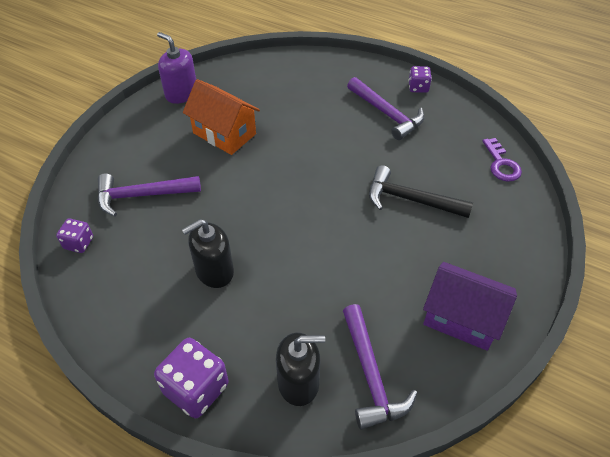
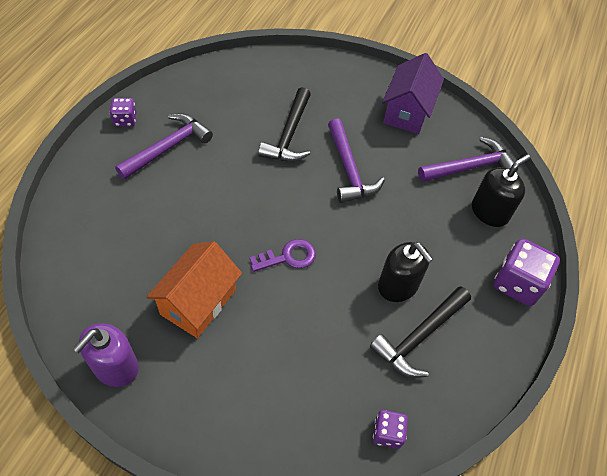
camera: 100 degrees left, 5 degrees up
(142, 195) = (307, 377): purple hammer -> purple hammer (349, 169)
(157, 280) = (419, 336): none -> black hammer
(298, 382) = (489, 212): black soap dispenser -> black soap dispenser turned 60 degrees clockwise
(501, 164) = (240, 71): purple key -> purple key (288, 257)

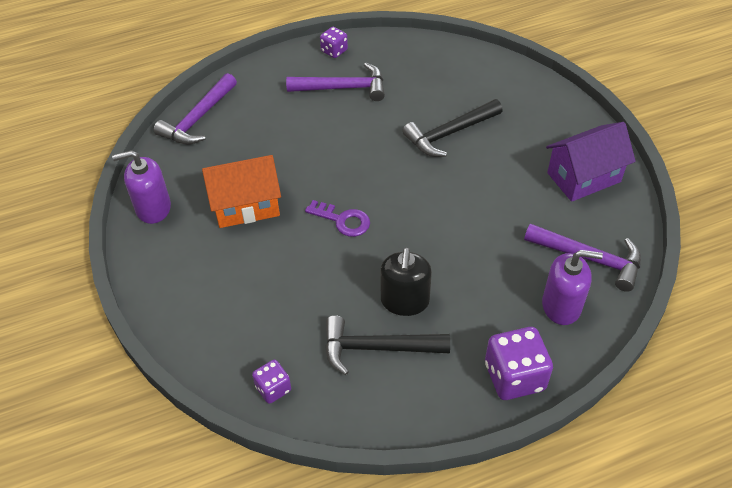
camera: 50 degrees right, 5 degrees down
(349, 169) = (469, 190): purple hammer -> purple hammer (198, 119)
(489, 212) = (561, 306): black soap dispenser -> purple soap dispenser

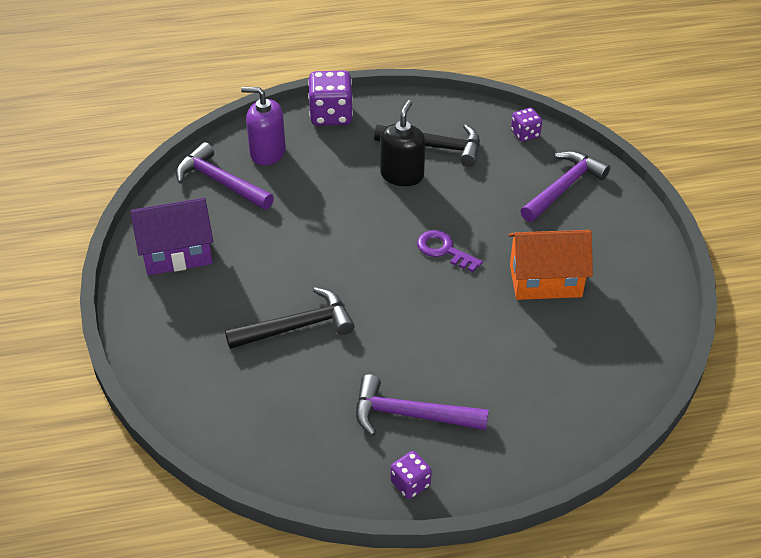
camera: 170 degrees left, 5 degrees down
(153, 208) = (648, 294): purple soap dispenser -> none
(198, 119) = (607, 401): purple hammer -> purple hammer (563, 187)

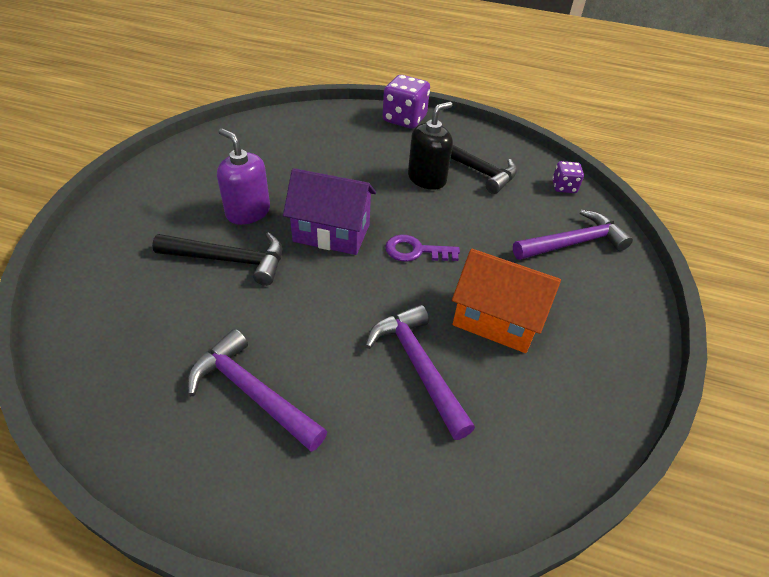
camera: 25 degrees right, 0 degrees up
(177, 253) = (196, 167): purple house -> purple house (331, 233)
(221, 182) = (278, 133): purple hammer -> purple hammer (418, 367)
(267, 152) = (332, 126): purple soap dispenser -> purple soap dispenser (248, 212)
(410, 483) = (184, 472): purple dice -> none
(444, 250) = (415, 251): purple key -> purple key turned 60 degrees counterclockwise

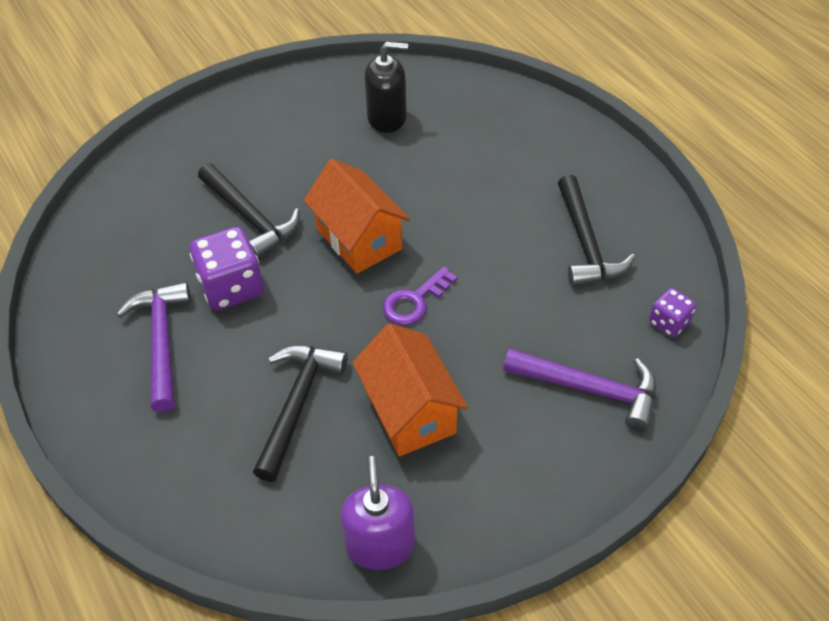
camera: 45 degrees right, 5 degrees up
(248, 212) = (309, 177): purple soap dispenser -> purple soap dispenser (380, 545)
(331, 233) = (358, 239): purple house -> orange house
(404, 119) = (581, 141): purple dice -> purple dice (231, 287)
(415, 251) = (415, 301): purple key -> purple key turned 90 degrees counterclockwise
(418, 367) = (297, 405): purple hammer -> black hammer
(427, 179) = (518, 229): black soap dispenser -> black soap dispenser (387, 118)

